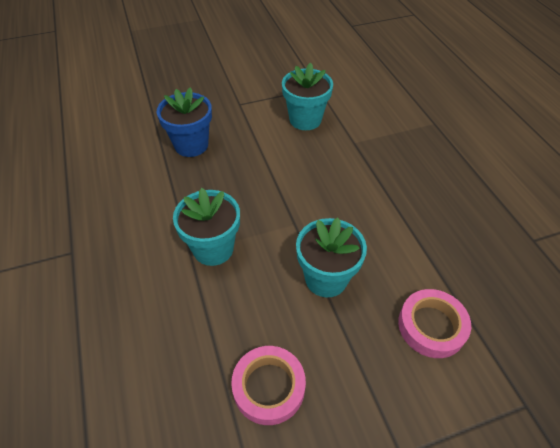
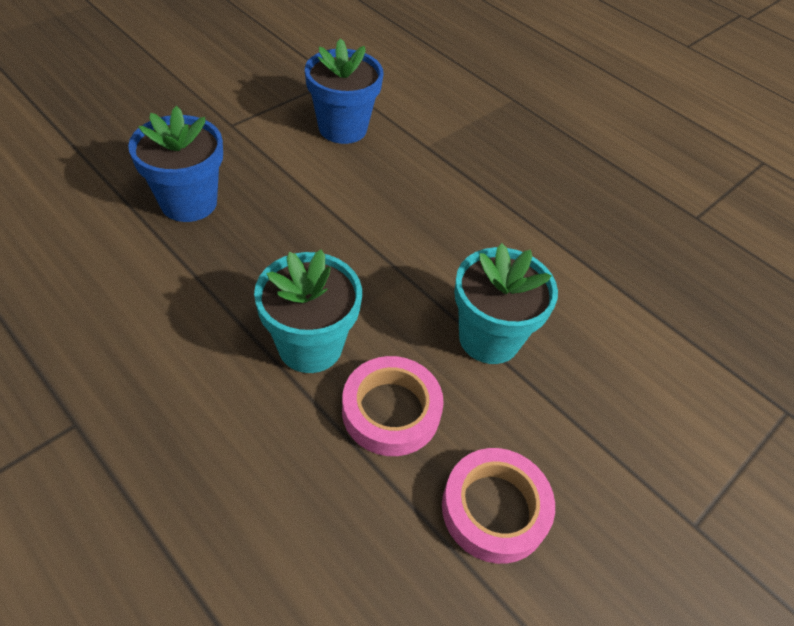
camera: 30 degrees left, 0 degrees up
(305, 120) = (342, 128): turquoise flower pot -> blue flower pot
(431, 326) = (644, 356): pink tape -> pink tape (391, 411)

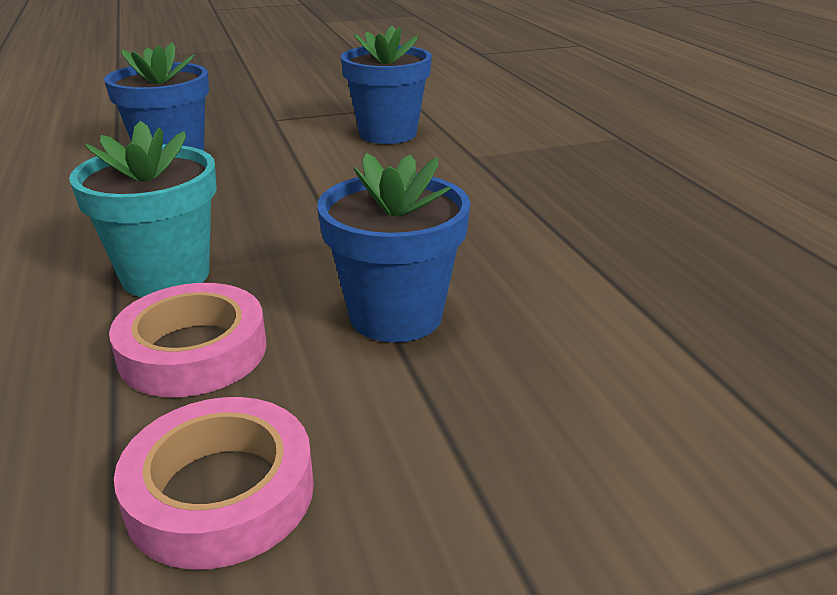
camera: 30 degrees right, 20 degrees down
(489, 338) = (396, 315): turquoise flower pot -> blue flower pot

